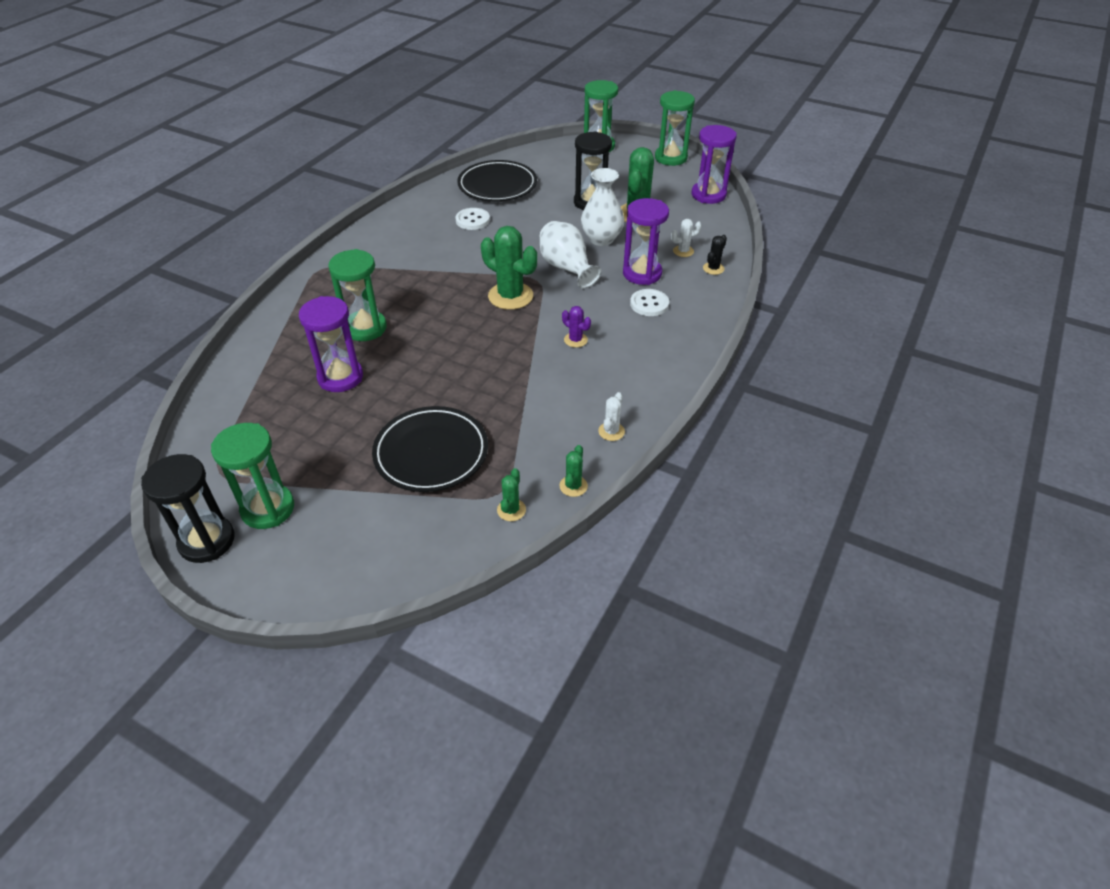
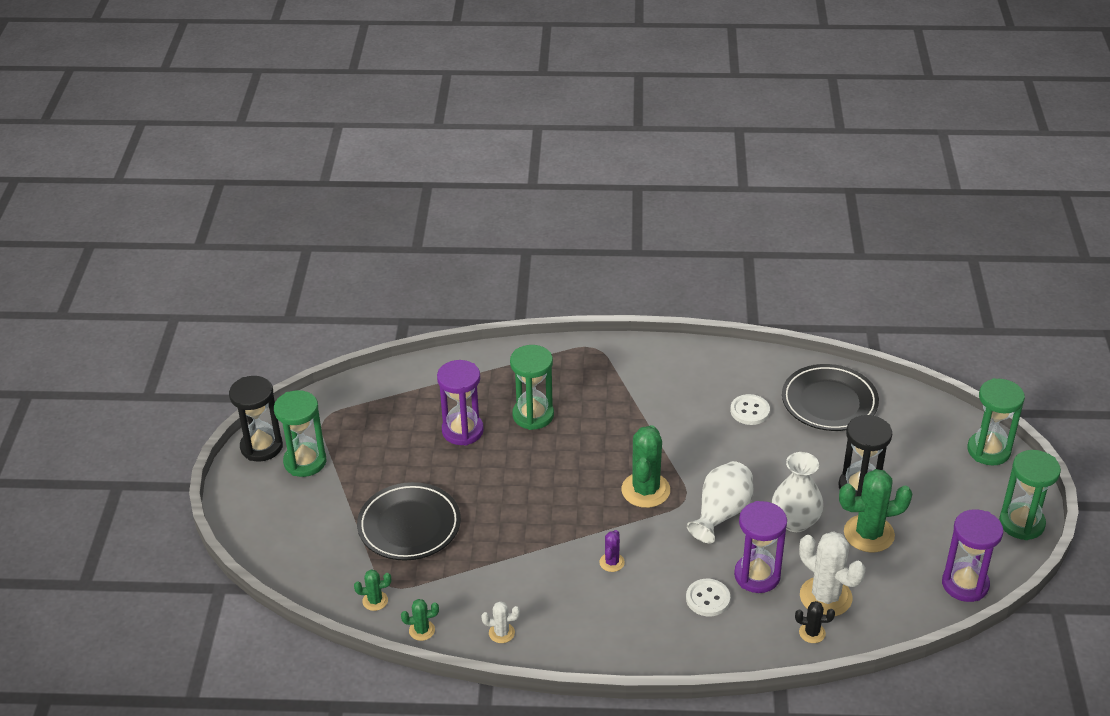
camera: 65 degrees right, 5 degrees down
(683, 251) = (825, 597): white cactus -> white cactus, size x2.03

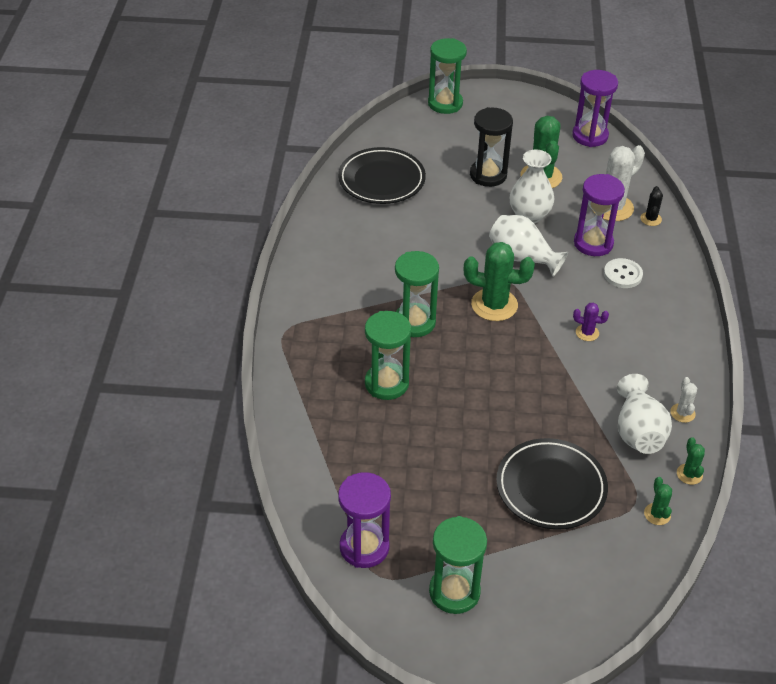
camera: 90 degrees left, 5 degrees up
(261, 447) = (427, 641): black hourglass -> none
(462, 431) = (407, 443): purple hourglass -> purple hourglass (364, 547)
(476, 594) = (638, 431): none -> white vase
(749, 411) = (390, 229): white button -> none
(1021, 523) = (524, 100): green hourglass -> green hourglass (414, 322)

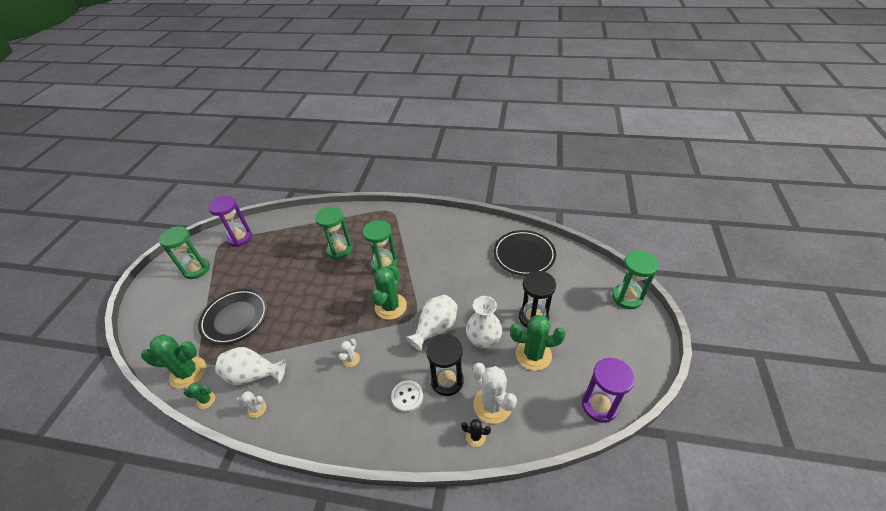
camera: 100 degrees right, 0 degrees up
(587, 333) = (351, 359): purple cactus -> white cactus
(593, 243) = (447, 381): purple hourglass -> black hourglass
(657, 514) = (188, 372): green cactus -> green cactus, size x2.03

